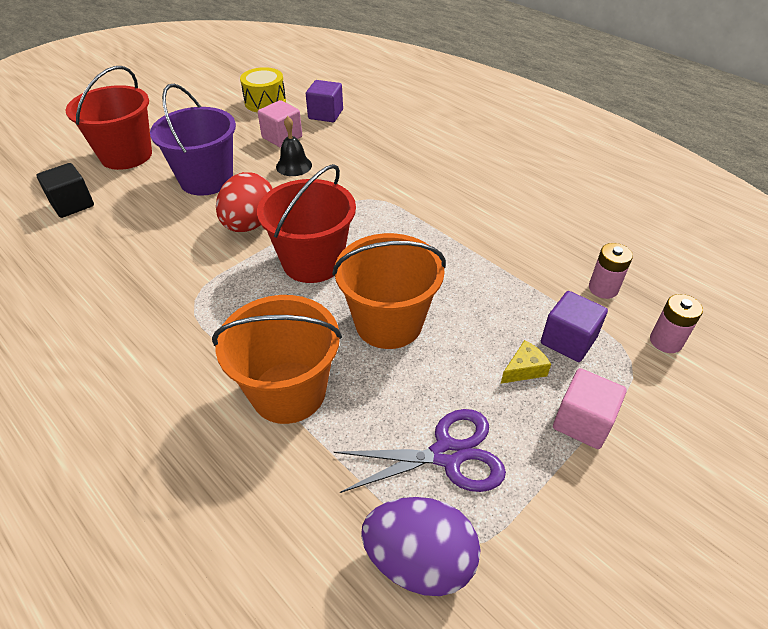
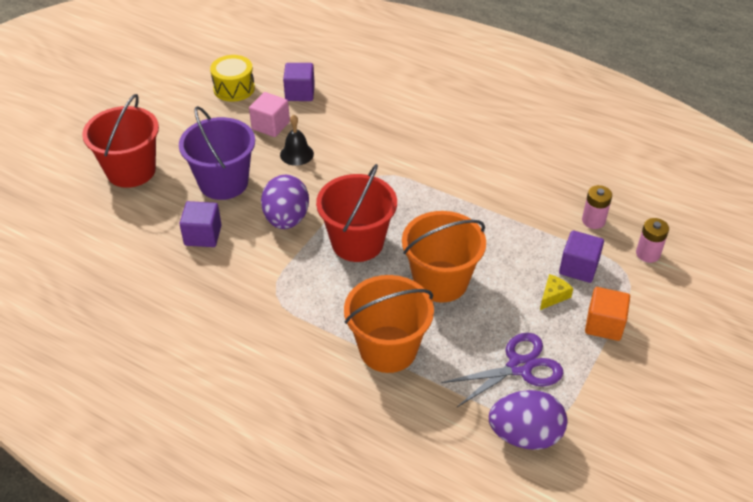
camera: 15 degrees left, 0 degrees up
(72, 204) = (112, 230): black cube -> none
(155, 225) = (203, 235): none -> purple cube
(249, 225) = (286, 219): red egg -> purple egg
(582, 422) = (604, 325): pink cube -> orange cube

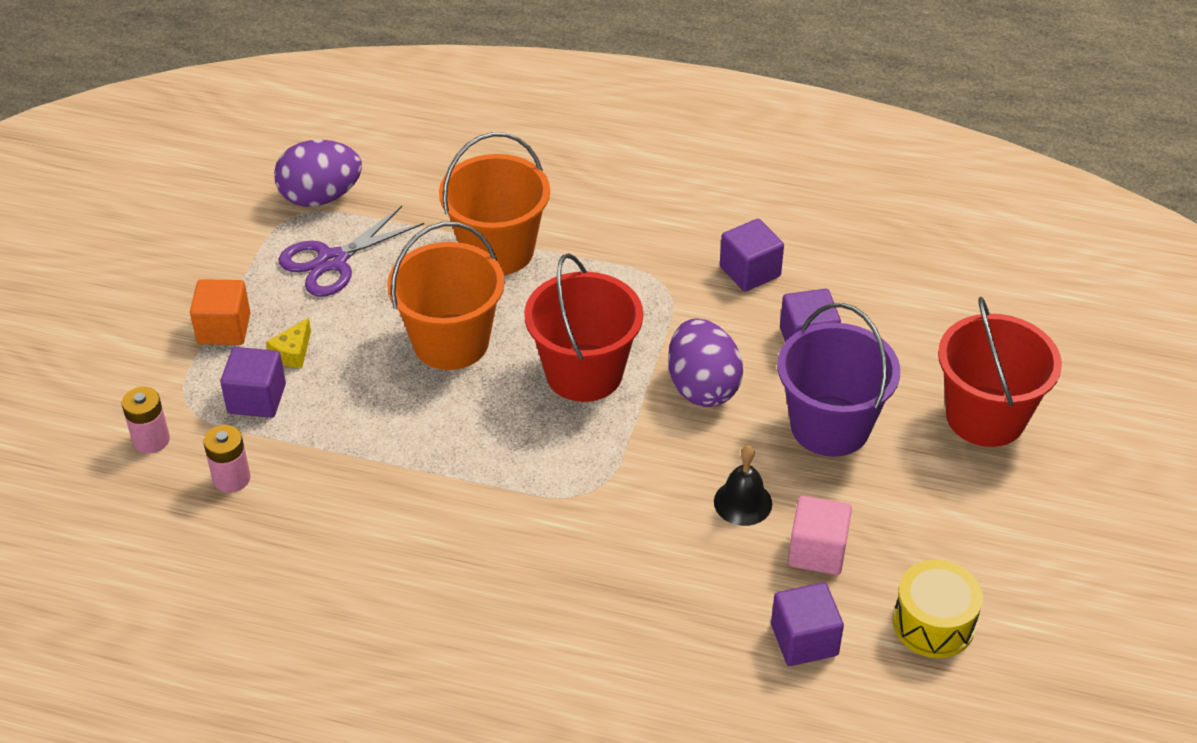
camera: 165 degrees right, 0 degrees up
(211, 292) = (750, 271): none -> purple cube

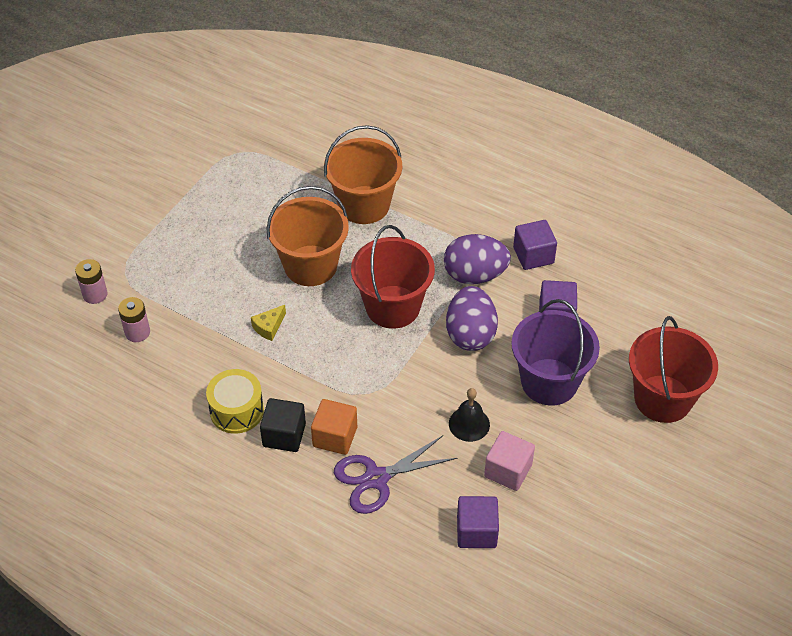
camera: 15 degrees right, 5 degrees up
(224, 329) = (165, 225): orange cube -> orange cube (335, 437)
(257, 399) = (171, 280): purple cube -> none
(292, 352) = (204, 251): yellow cheese -> yellow cheese (269, 327)
(321, 197) = (258, 142): purple egg -> purple egg (475, 275)
(332, 261) = (251, 191): purple scissors -> purple scissors (376, 478)
(492, 572) = (284, 435): none -> black cube
(933, 623) = (570, 541): yellow drum -> yellow drum (237, 410)

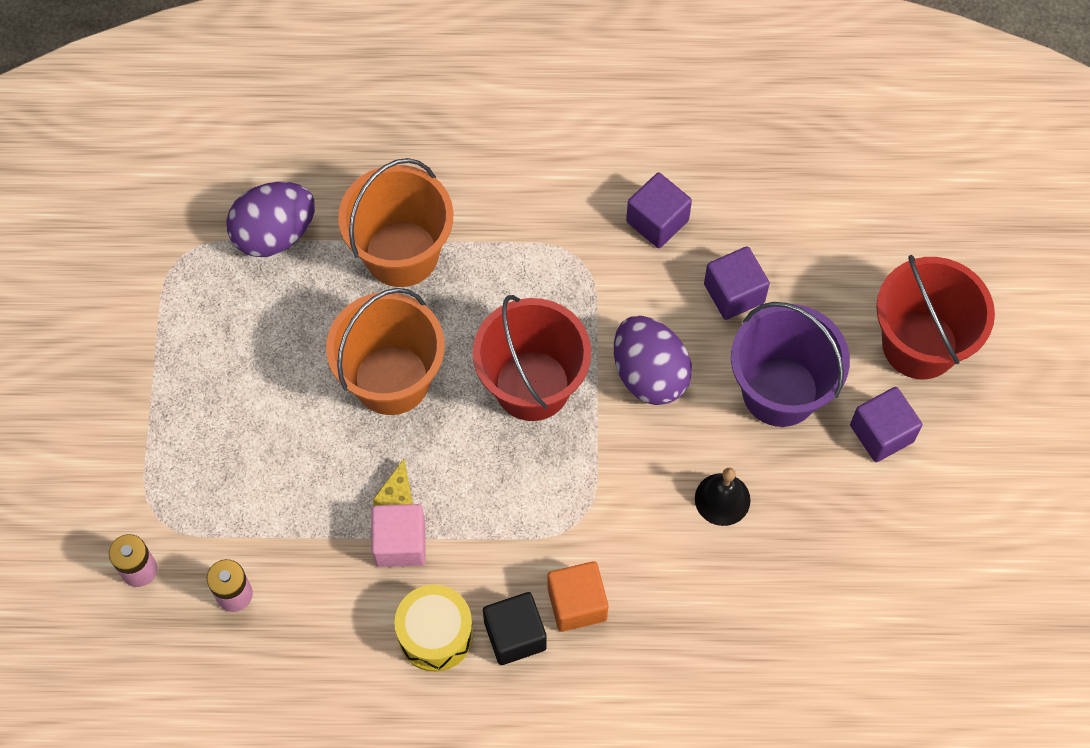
camera: 30 degrees left, 15 degrees up
(376, 478) = (660, 631): purple scissors -> none
(475, 275) = (603, 287): purple egg -> purple egg (275, 234)
(476, 531) = (815, 635): purple cube -> purple cube (881, 433)
(508, 470) = (803, 536): pink cube -> pink cube (400, 543)

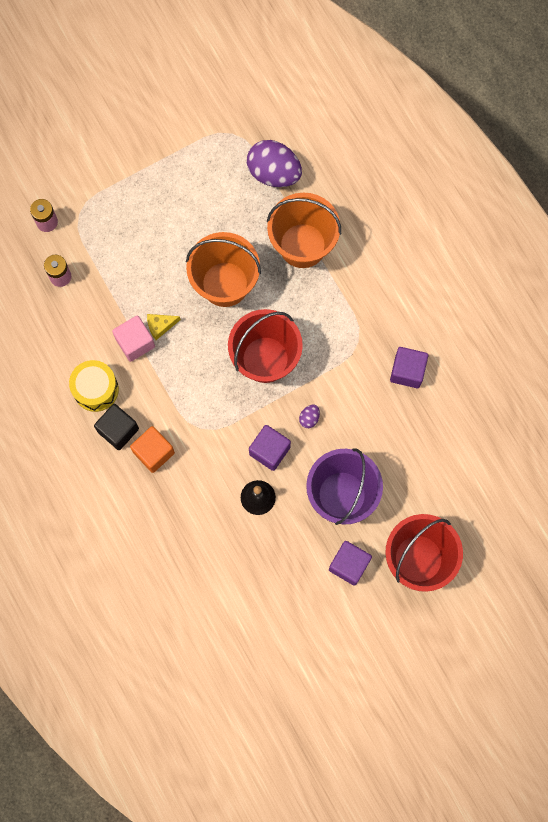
camera: 60 degrees right, 10 degrees up
(649, 374) = (309, 418): purple egg -> purple egg, size x0.42
(734, 293) = (387, 438): purple cube -> purple cube (269, 451)

